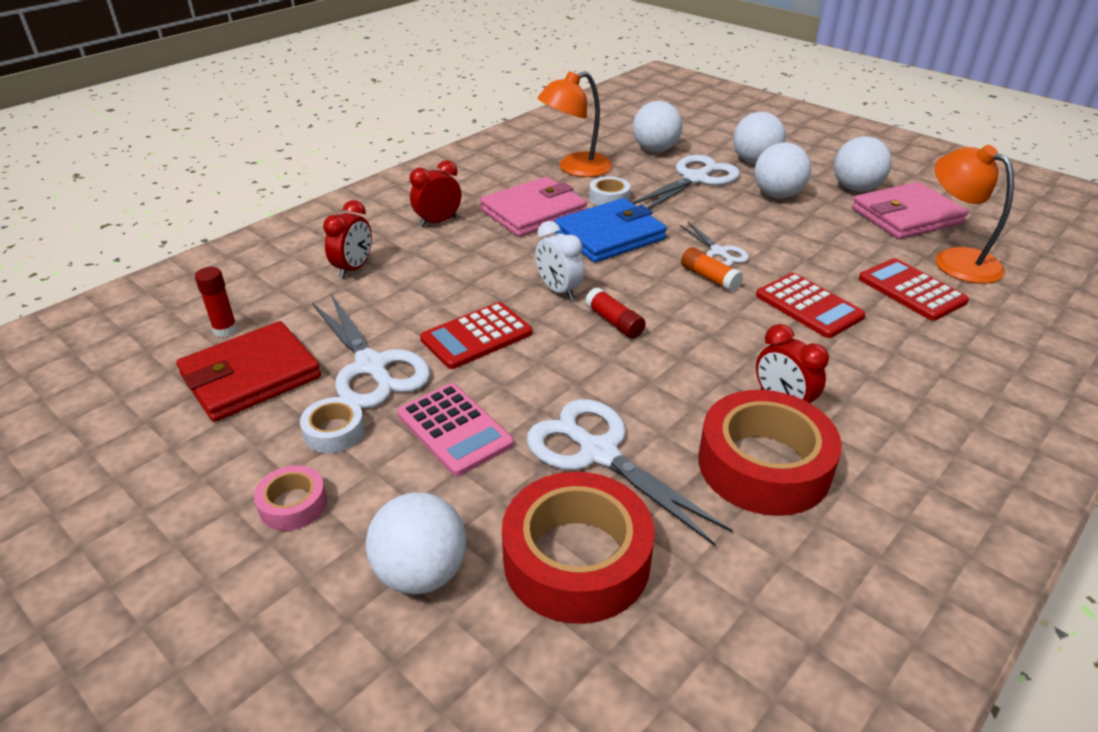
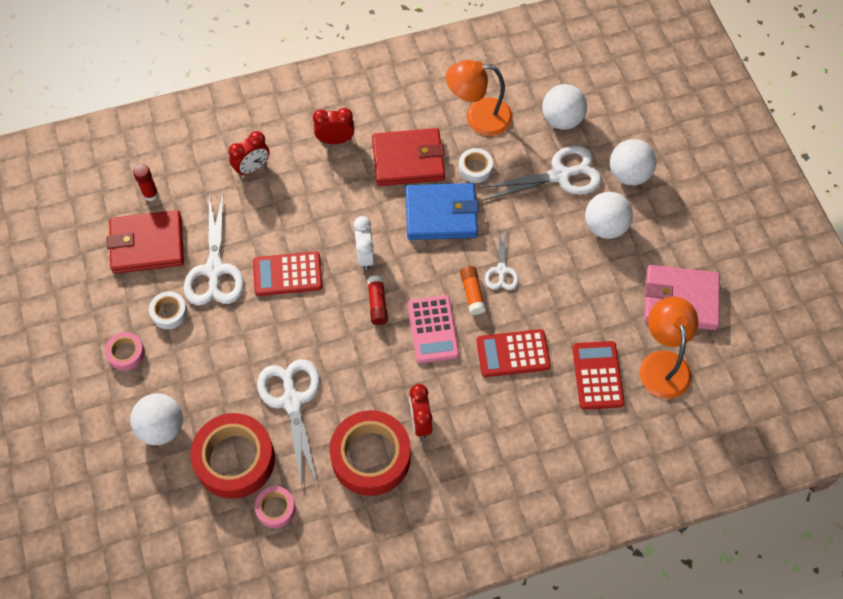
camera: 30 degrees right, 25 degrees up
(454, 429) = (230, 344): pink calculator -> pink calculator (433, 329)
(533, 212) = (408, 160): pink wallet -> red wallet
(698, 593) = (275, 508): none -> pink tape
(809, 306) = (513, 353): red calculator -> red calculator turned 90 degrees clockwise
(855, 189) = (676, 248): white ball -> none

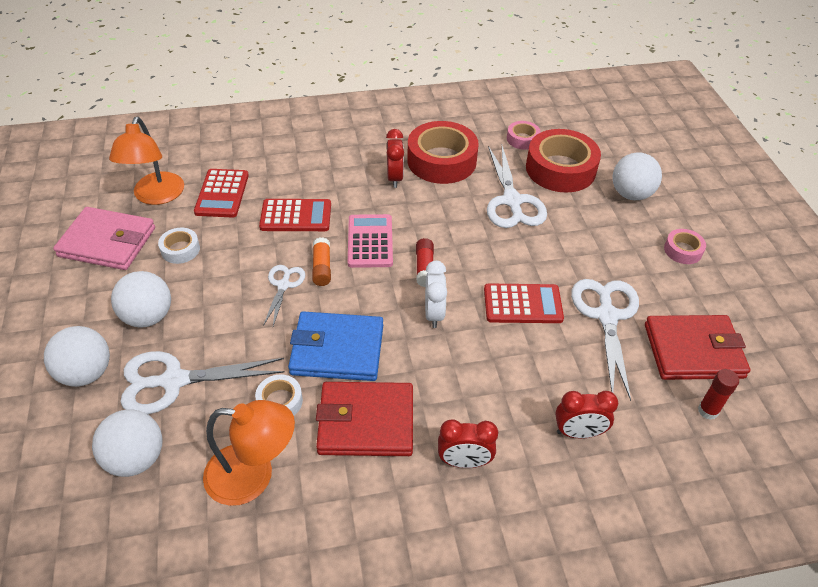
camera: 175 degrees left, 15 degrees down
(169, 312) = (648, 281): white tape -> white tape (180, 249)
(252, 168) = (578, 432): red clock -> red clock turned 150 degrees counterclockwise

